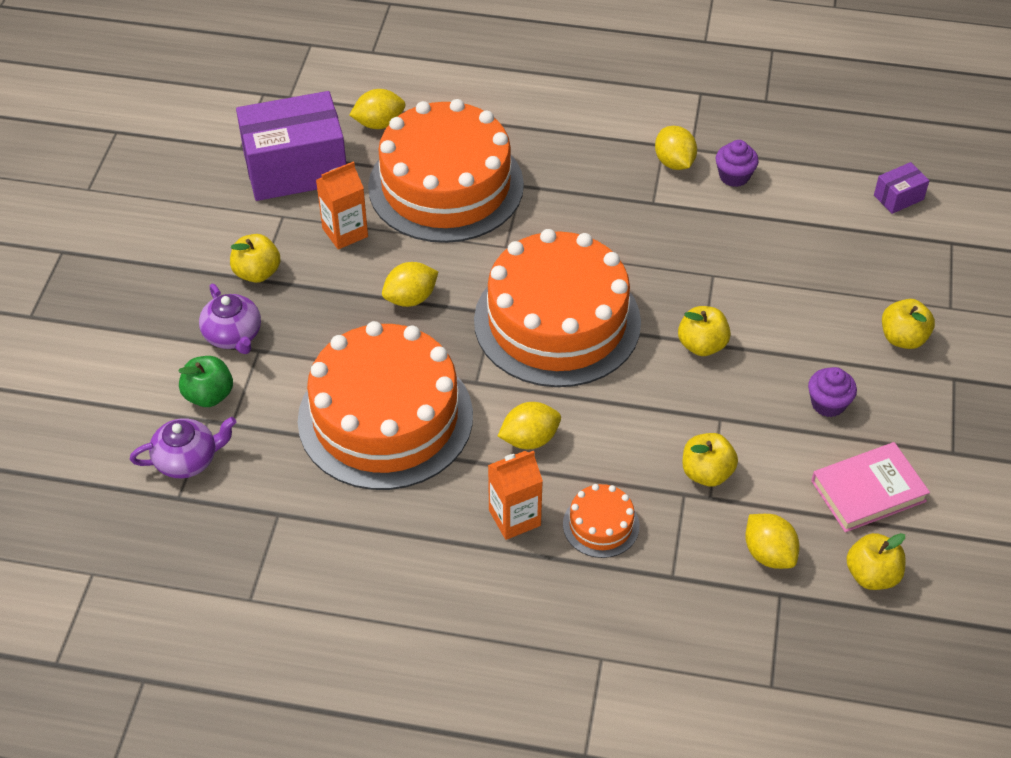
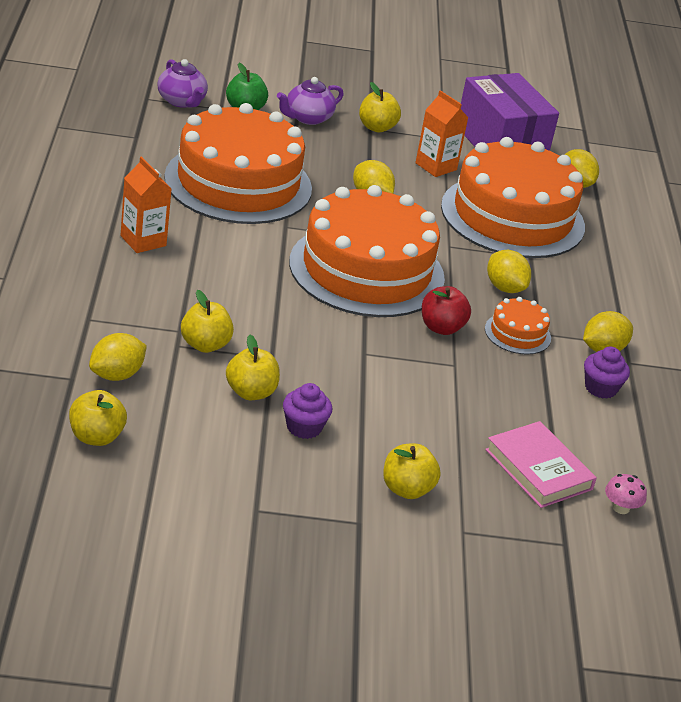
camera: 75 degrees right, 15 degrees down
(529, 439) = (228, 251): yellow lemon -> yellow lemon (505, 288)
(601, 525) = (140, 284): orange cake -> orange cake (517, 333)
(653, 275) = (441, 328): none -> red apple
(702, 345) = (360, 352): yellow apple -> yellow apple (251, 392)
(868, 491) = (197, 444): pink book -> pink book (538, 469)
(898, 197) = (621, 508): purple box -> pink mushroom

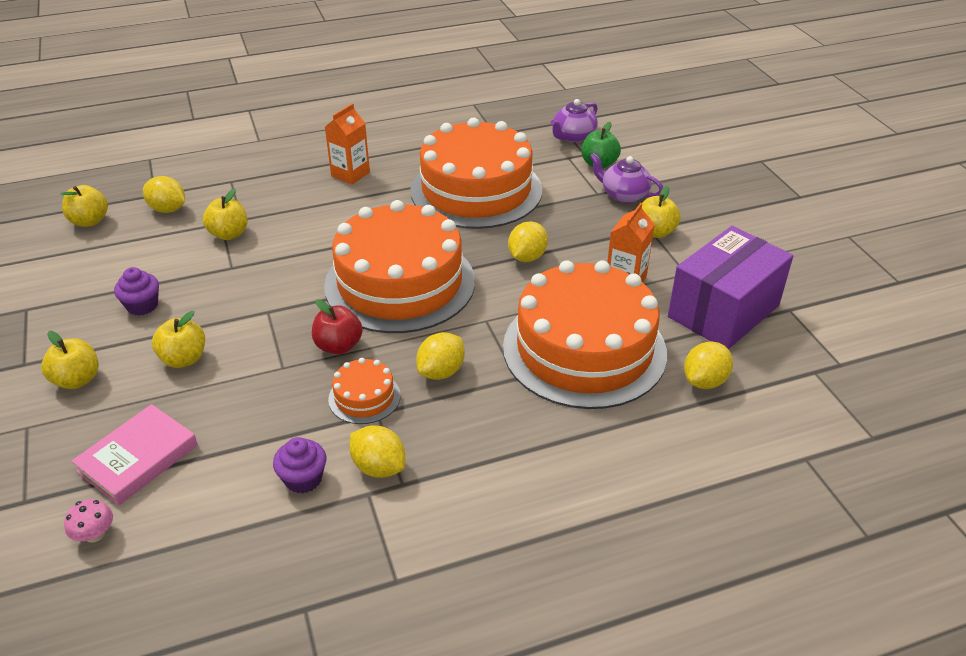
camera: 75 degrees right, 5 degrees up
(251, 392) = (177, 269): yellow apple -> yellow apple (184, 359)

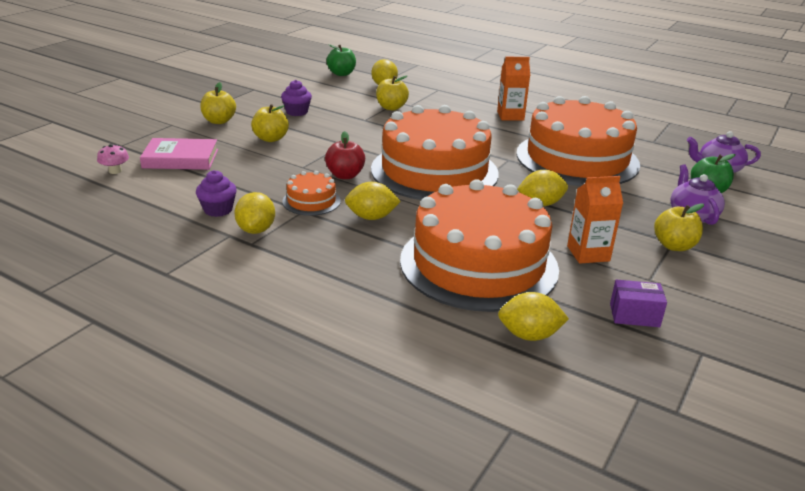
camera: 50 degrees right, 10 degrees down
(90, 221) = (341, 74): yellow apple -> green apple
(723, 311) = (634, 315): purple box -> purple box, size x0.43

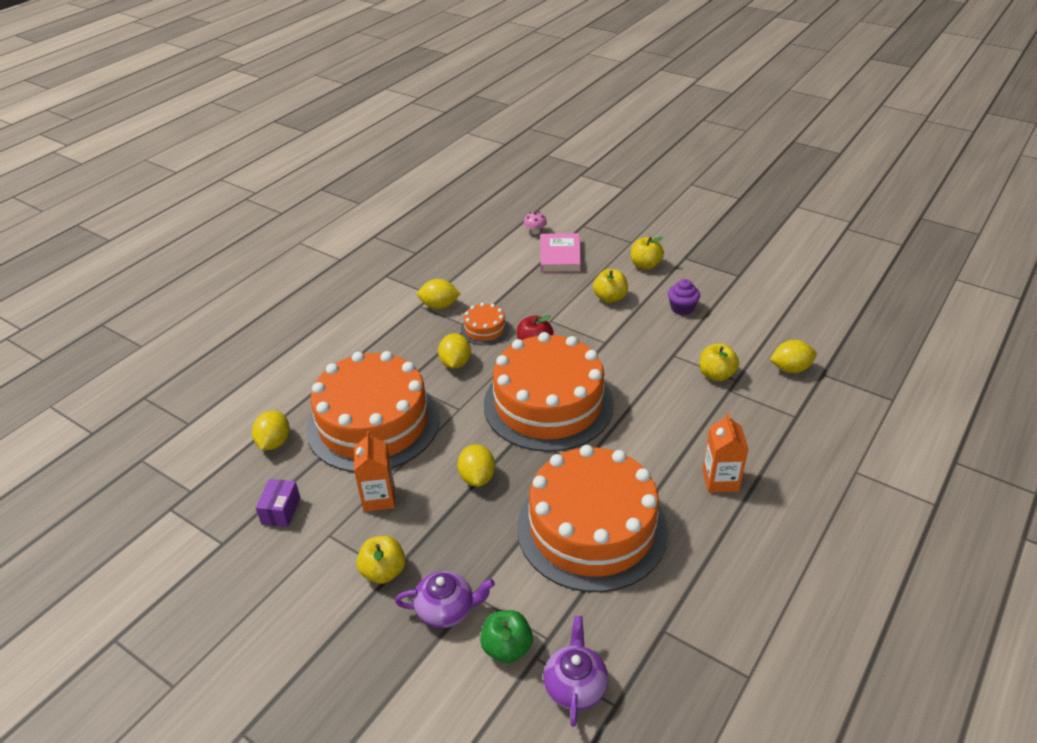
camera: 95 degrees right, 10 degrees up
(218, 210) = (471, 285): purple cupcake -> none
(341, 74) = (818, 333): green apple -> none

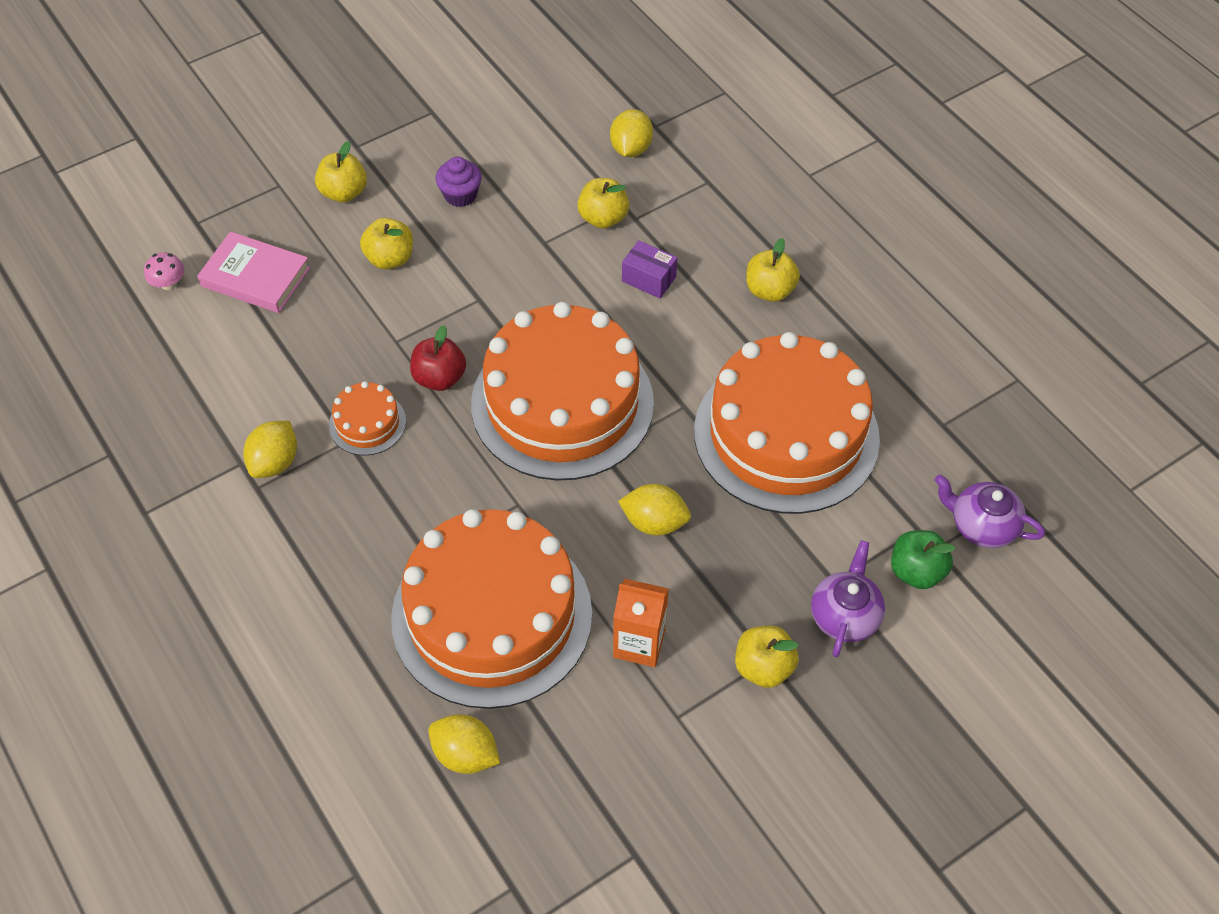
camera: 70 degrees left, 15 degrees up
(281, 511) = (608, 769): purple box -> purple box (649, 279)
(455, 363) = (421, 481): yellow lemon -> none
(720, 480) = (769, 290): orange carton -> yellow apple

